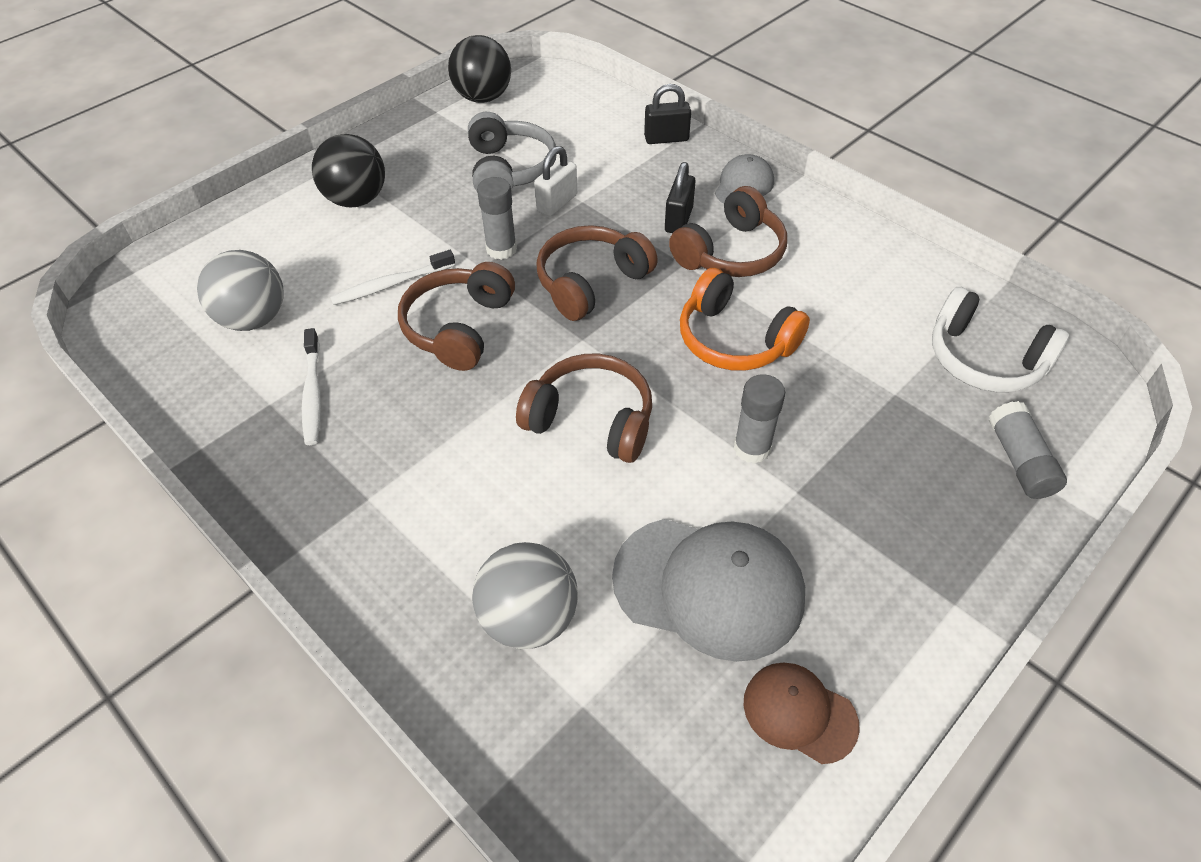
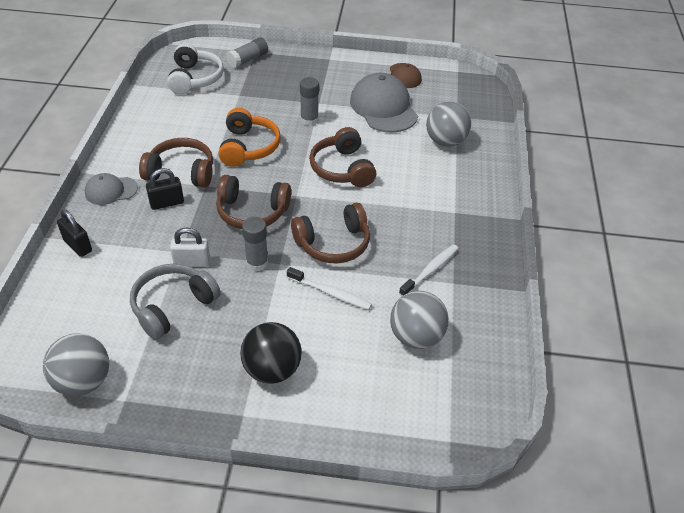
camera: 130 degrees left, 5 degrees down
(483, 97) = (83, 381): black ball -> grey ball

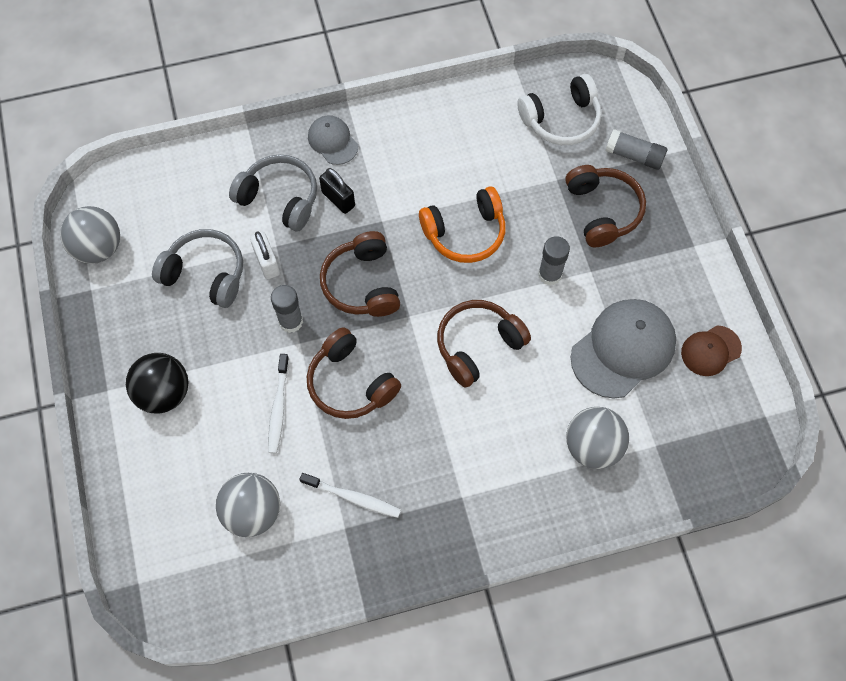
camera: 70 degrees right, 20 degrees up
(78, 245) = (247, 156): black padlock -> none
(137, 237) = (279, 198): none -> grey headphones
(181, 172) = (390, 189): brown headphones -> brown headphones (602, 211)

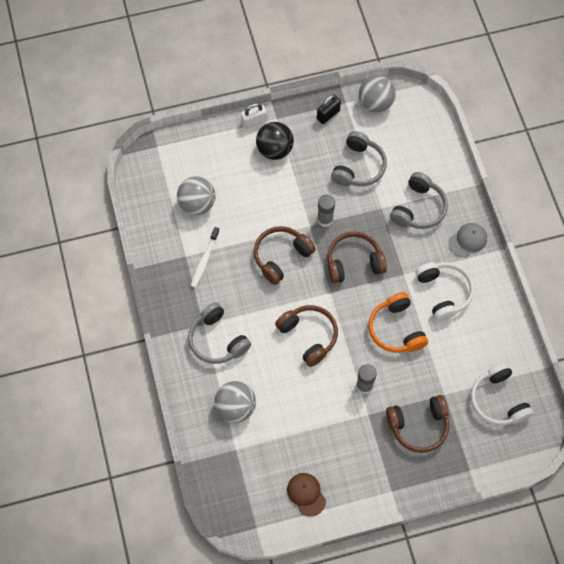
camera: 90 degrees right, 0 degrees up
(267, 262) = (368, 203): white padlock -> white padlock (254, 122)
(279, 408) = (264, 215): white toothbrush -> none
(338, 199) = (419, 245): black padlock -> black padlock (328, 115)
(410, 173) = (444, 293): none -> white headphones
(487, 475) = (217, 340): none -> grey headphones
(623, 349) = (307, 433): grey cap -> none
(634, 156) = (469, 453): grey glue stick -> none

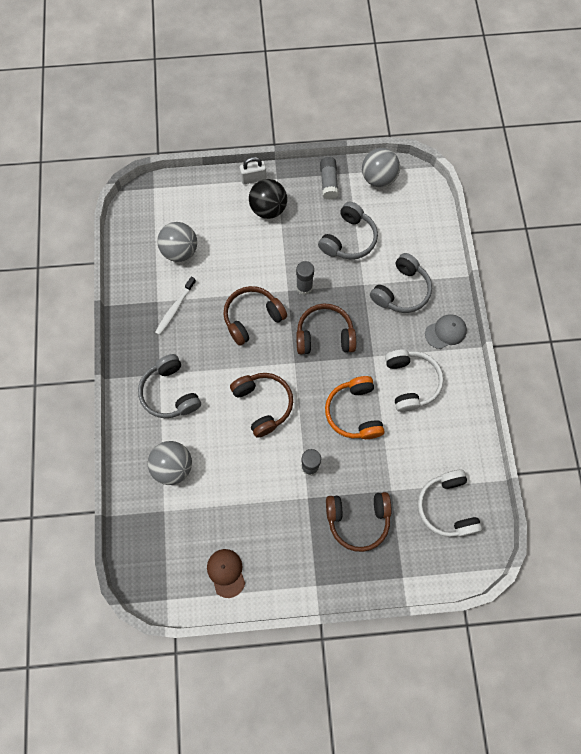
camera: 10 degrees right, 5 degrees up
(328, 115) = (328, 182): black padlock -> grey glue stick

